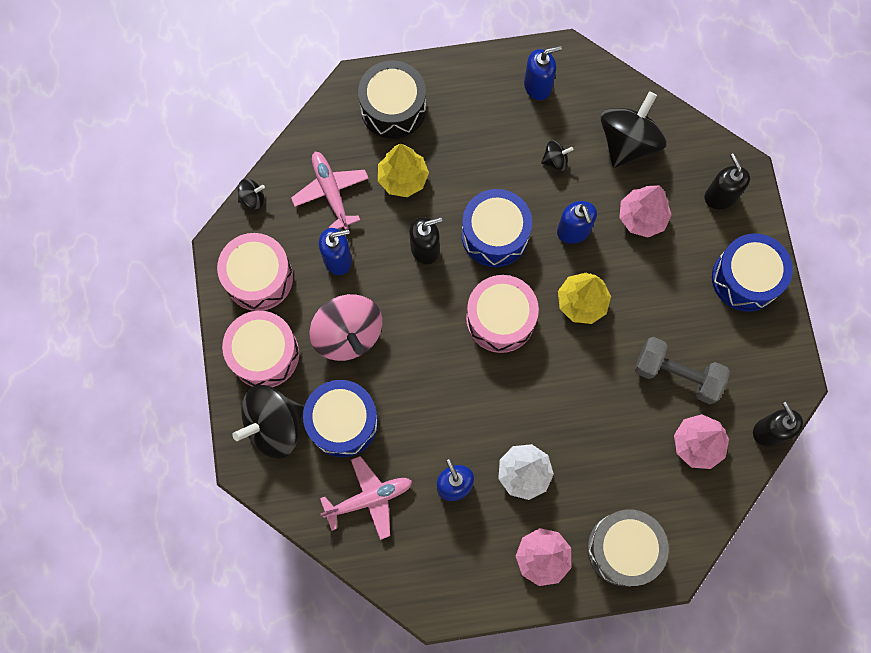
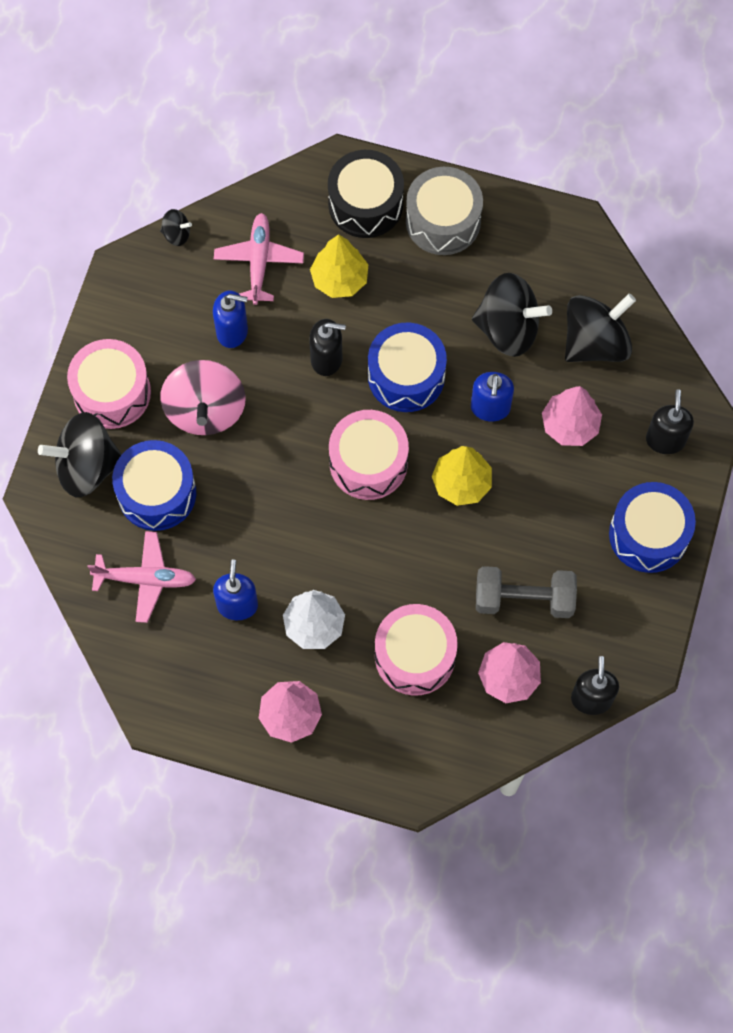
camera: 25 degrees right, 5 degrees down
(259, 278) = (143, 315): pink drum -> pink drum (415, 656)
(538, 86) = (529, 245): blue soap dispenser -> none
(555, 160) = (508, 328): black spinning top -> black spinning top, size x2.21
(623, 549) = (377, 745): grey drum -> grey drum (443, 221)
(677, 374) = (524, 599): grey dumbbell -> grey dumbbell turned 45 degrees counterclockwise

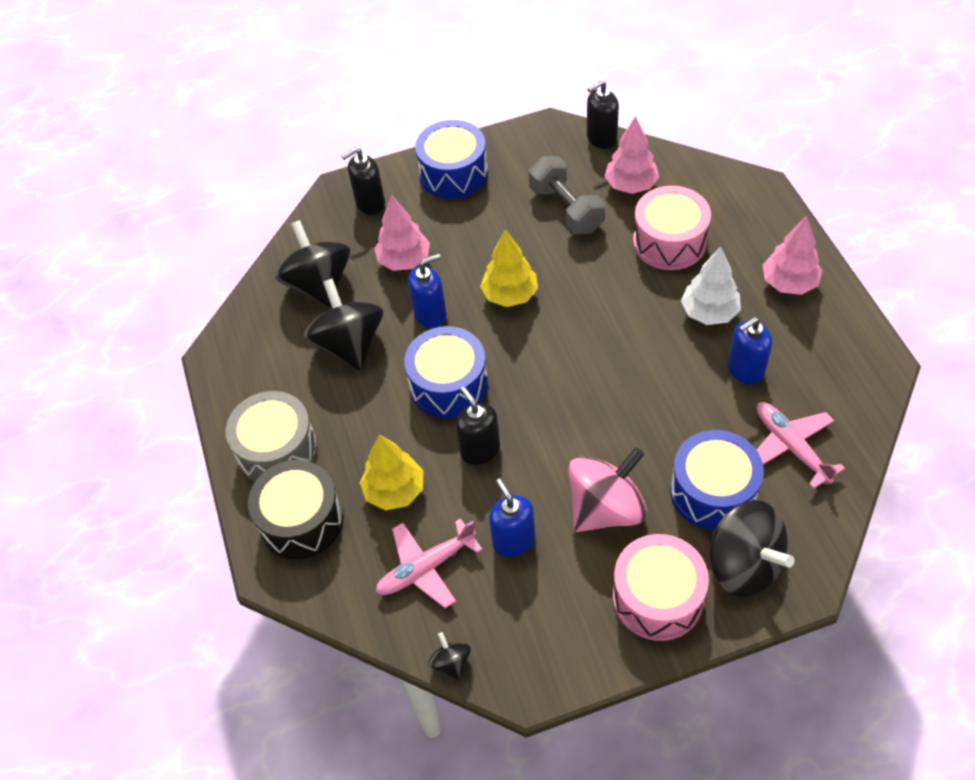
camera: 120 degrees left, 15 degrees down
(368, 463) = (547, 362): pink drum -> none
(595, 342) = (319, 285): black spinning top -> black spinning top turned 45 degrees clockwise

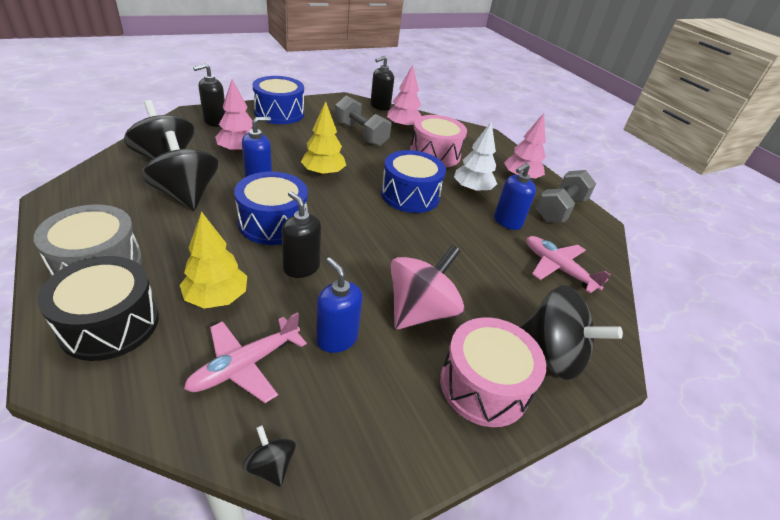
camera: 20 degrees left, 15 degrees down
(713, 491) = (508, 298): blue drum -> blue drum (410, 195)
(830, 344) = (560, 210): none -> grey dumbbell

